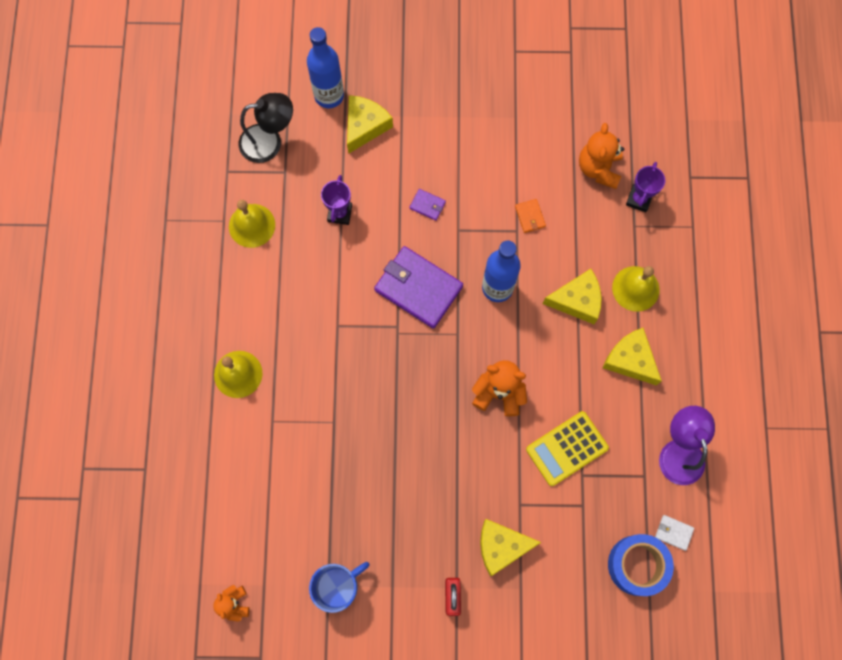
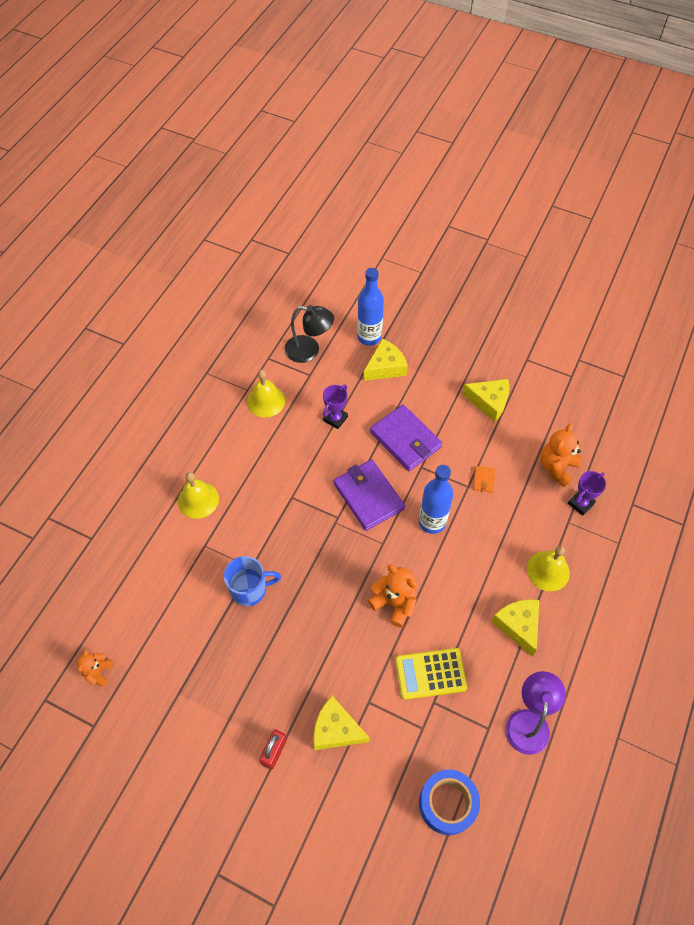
camera: 25 degrees right, 15 degrees down
(338, 586) = (186, 698): blue mug -> blue mug (249, 589)
(427, 205) = (405, 439): purple wallet -> purple wallet, size x2.34
(577, 300) = (493, 559): yellow cheese -> yellow cheese (489, 402)
(673, 532) = (493, 790): white wallet -> none

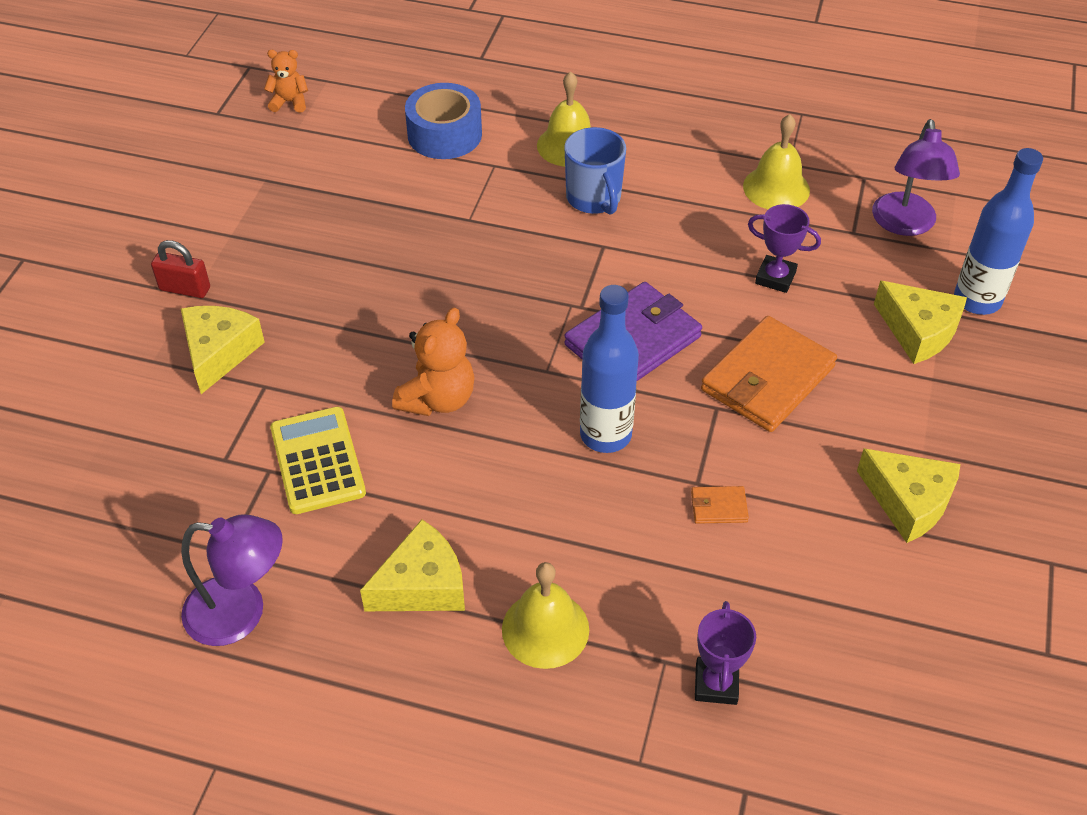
camera: 80 degrees right, 10 degrees down
(249, 589) = (431, 224): blue mug -> blue mug (594, 198)
(309, 351) = (905, 224): black lamp -> purple lamp
(405, 439) = (767, 378): purple wallet -> orange wallet
(447, 804) = (103, 504): blue tape -> blue tape (444, 134)
(489, 402) = (908, 502): yellow cheese -> yellow cheese turned 60 degrees counterclockwise
(557, 467) = (791, 634): orange teddy bear -> none
(580, 503) = (716, 684): purple trophy -> purple trophy turned 60 degrees clockwise

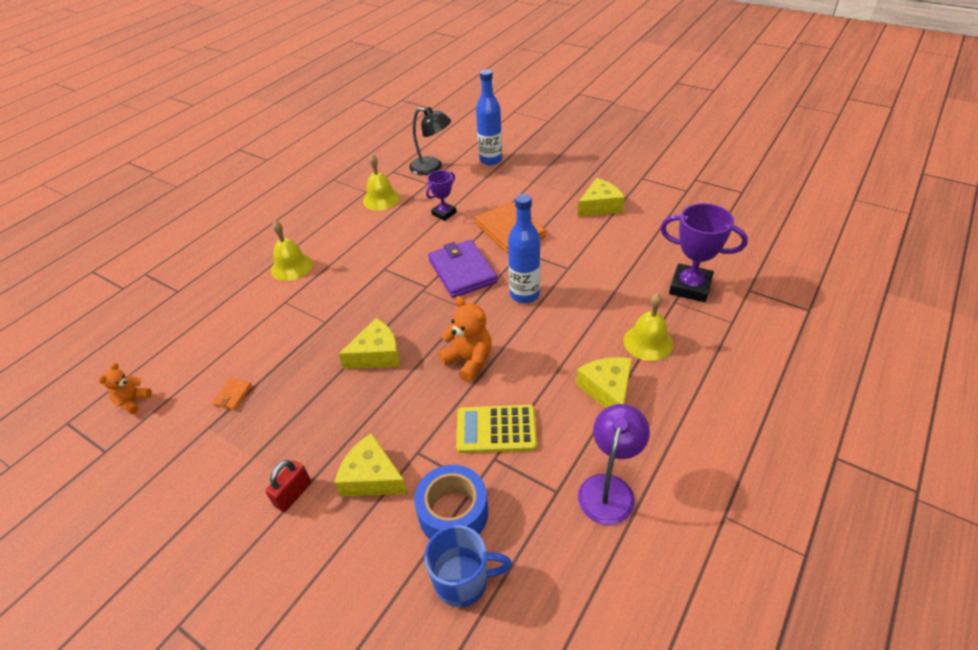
camera: 70 degrees left, 5 degrees down
(444, 134) = (238, 320): blue tape -> blue tape (453, 512)
(594, 198) = (344, 265): blue mug -> blue mug (463, 581)
(716, 684) = (690, 287): purple trophy -> purple trophy, size x1.69
(718, 507) = (585, 264): orange wallet -> orange wallet (233, 395)
(905, 224) = (432, 167): purple lamp -> black lamp
(918, 331) = (501, 180): yellow cheese -> yellow cheese (377, 354)

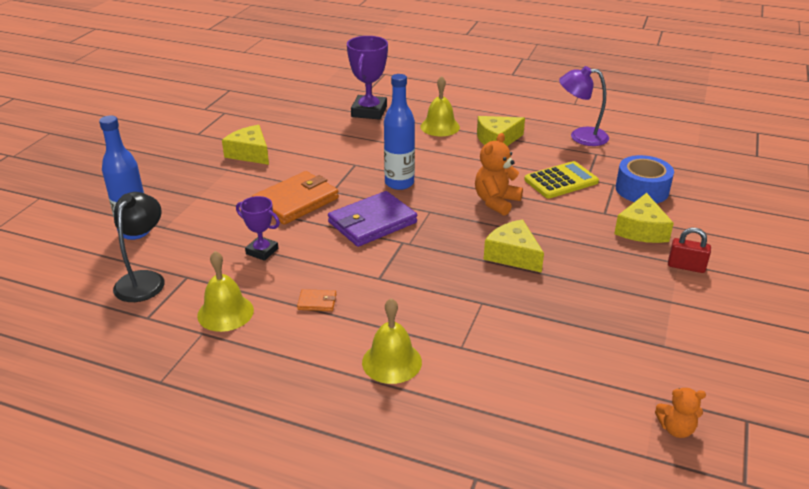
camera: 105 degrees left, 10 degrees down
(233, 395) = (616, 341): orange wallet -> orange wallet (317, 302)
(463, 581) = (684, 180): blue mug -> none
(496, 429) = (561, 181): yellow calculator -> yellow calculator turned 105 degrees counterclockwise

